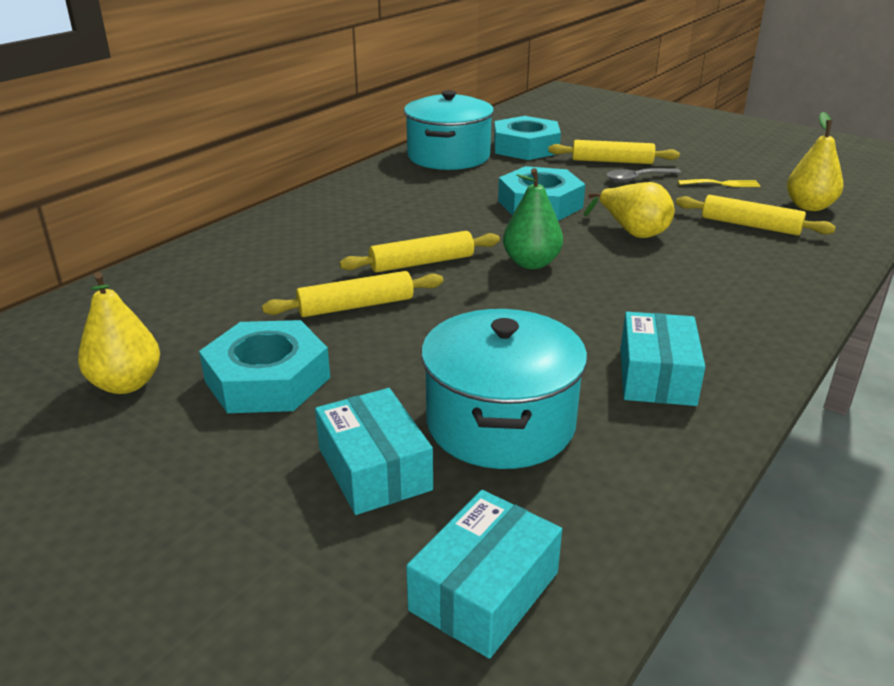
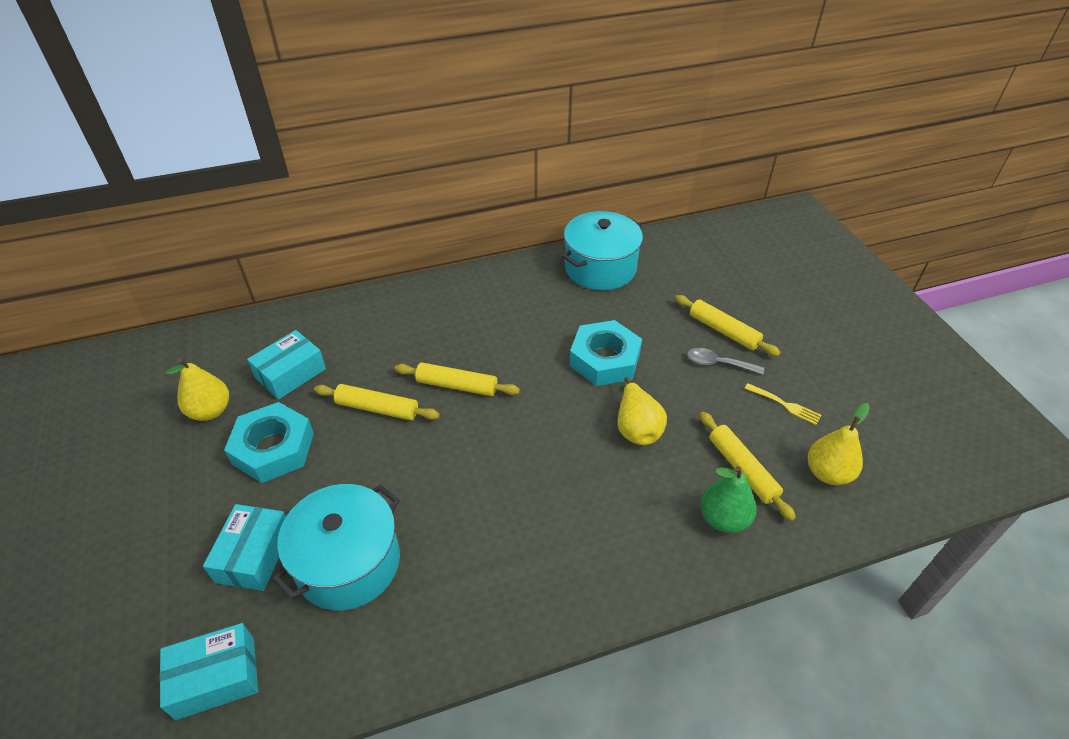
camera: 35 degrees right, 15 degrees up
(525, 147) = (672, 281): turquoise nut -> none
(531, 263) = (525, 424): green pear -> green pear (723, 519)
(657, 376) = (479, 584): turquoise box -> turquoise box (290, 373)

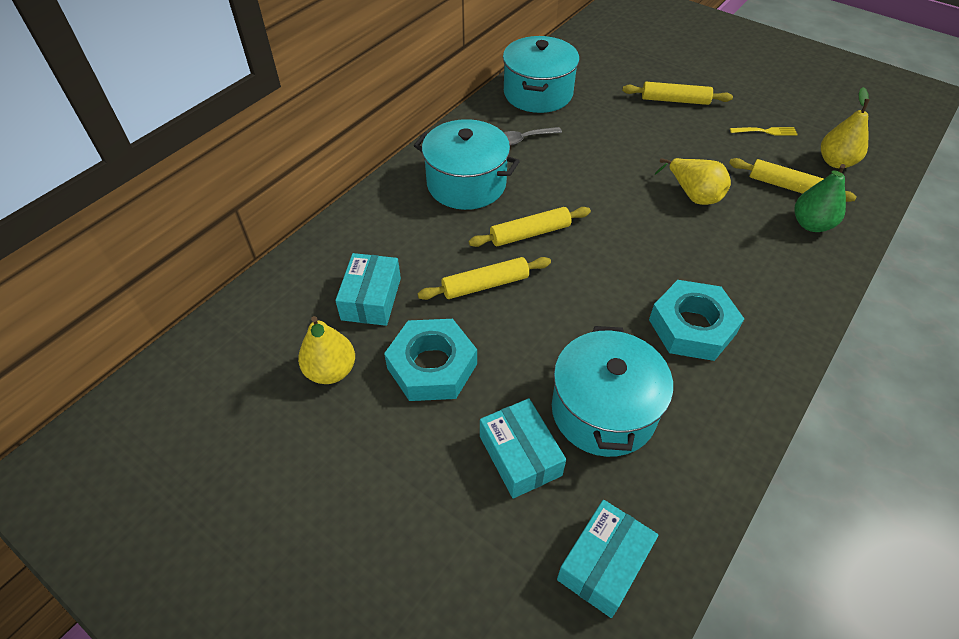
camera: 35 degrees left, 5 degrees up
(454, 319) = (466, 184): none -> turquoise pot
(604, 359) = (618, 158): turquoise nut -> turquoise nut (692, 326)
(718, 363) = (696, 124): grey spoon -> grey spoon (523, 139)

